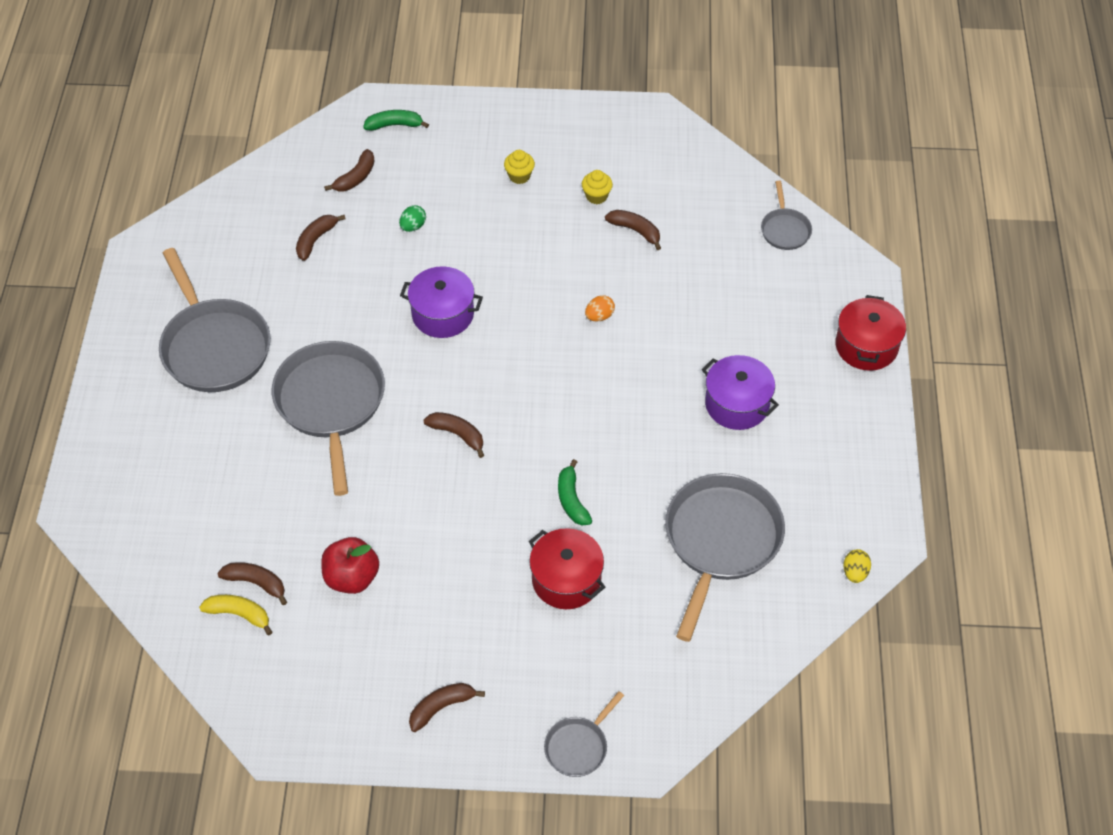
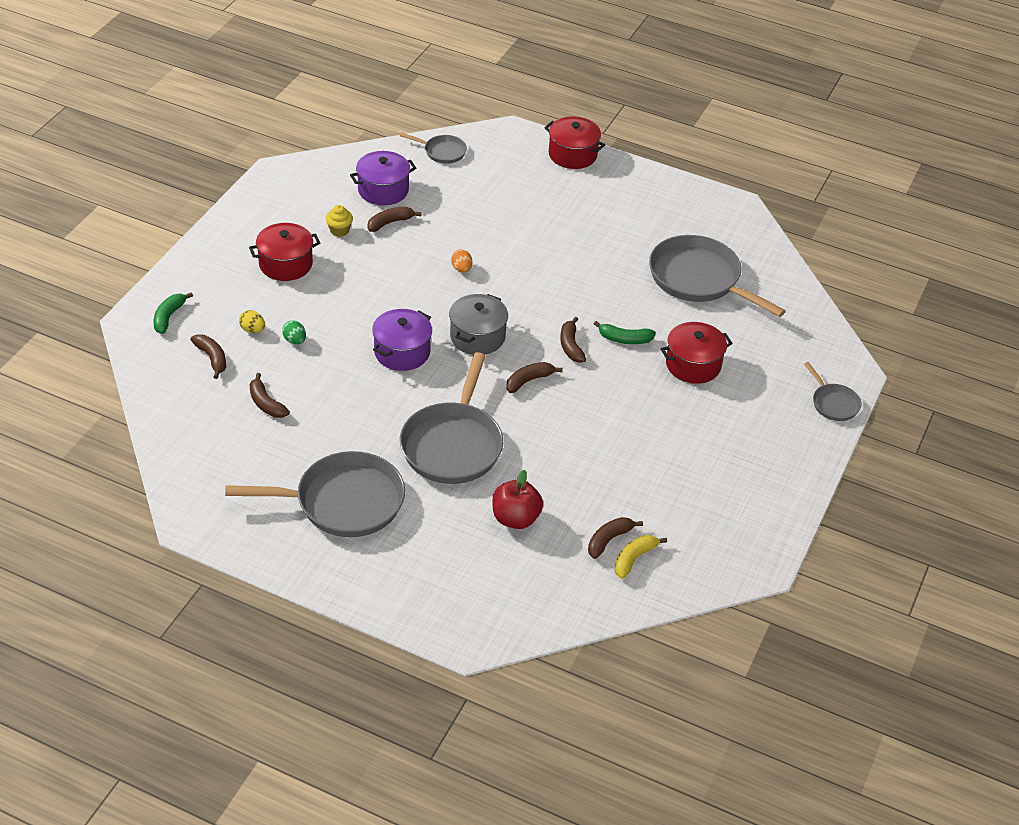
camera: 70 degrees left, 10 degrees down
(331, 403) = (453, 445): grey pan -> grey pan turned 90 degrees counterclockwise
(352, 577) = (632, 481): red apple -> red apple (515, 519)
(441, 707) = (772, 464): brown banana -> brown banana (571, 346)
(500, 367) = (477, 337): none -> grey pot
(519, 176) = (285, 264): yellow cupcake -> red pot
(737, 404) = (586, 230): purple pot -> purple pot (383, 190)
(855, 572) = (755, 228): yellow egg -> yellow egg (252, 330)

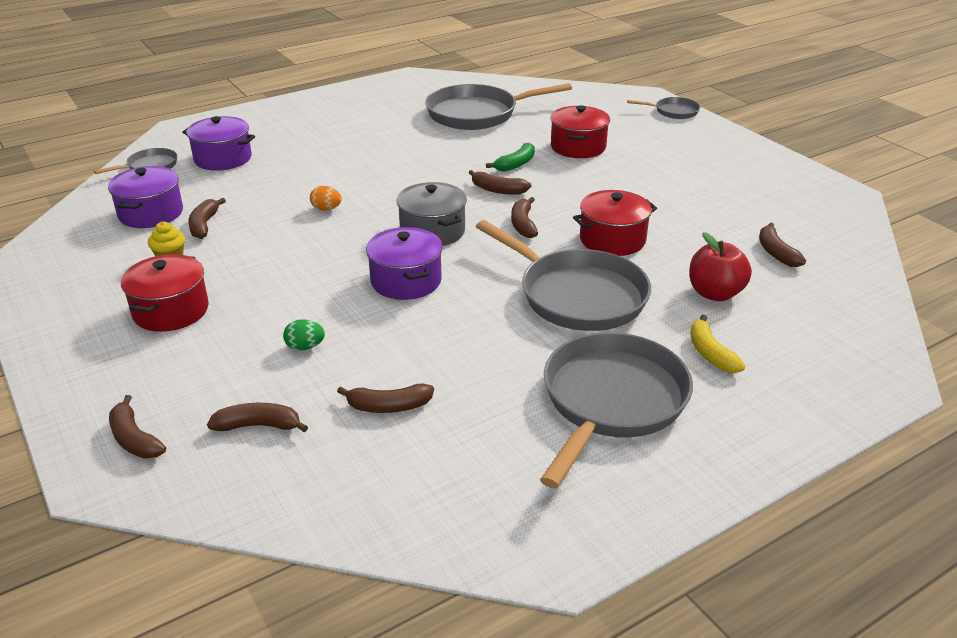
camera: 55 degrees left, 10 degrees down
(169, 317) = (134, 439): green banana -> brown banana
(252, 330) = (248, 373): yellow egg -> none
(486, 180) = (223, 158): none -> purple pot
(572, 154) = (253, 113): red pot -> red pot (612, 240)
(634, 559) = (808, 248): yellow banana -> yellow banana (710, 353)

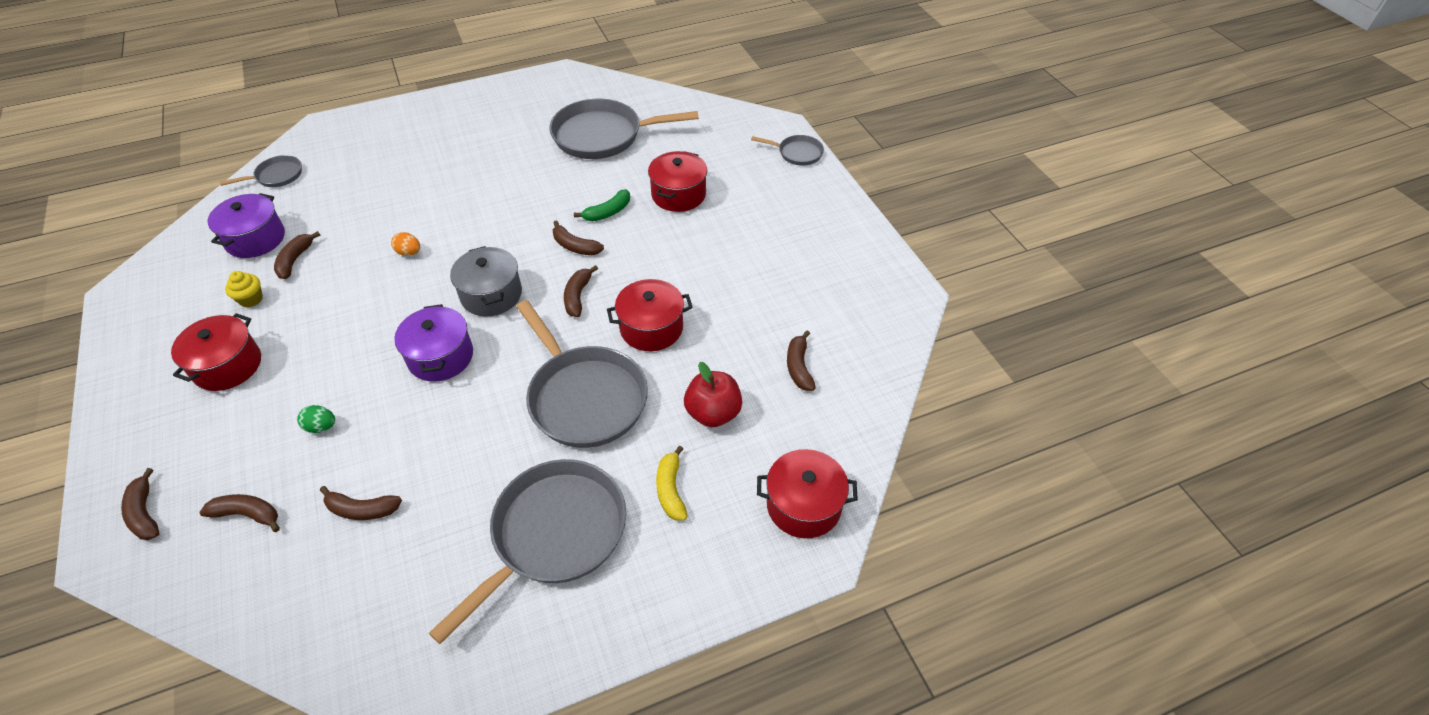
camera: 10 degrees right, 15 degrees up
(223, 158) = (344, 173): purple pot -> none
(850, 350) = (803, 505): none -> red pot

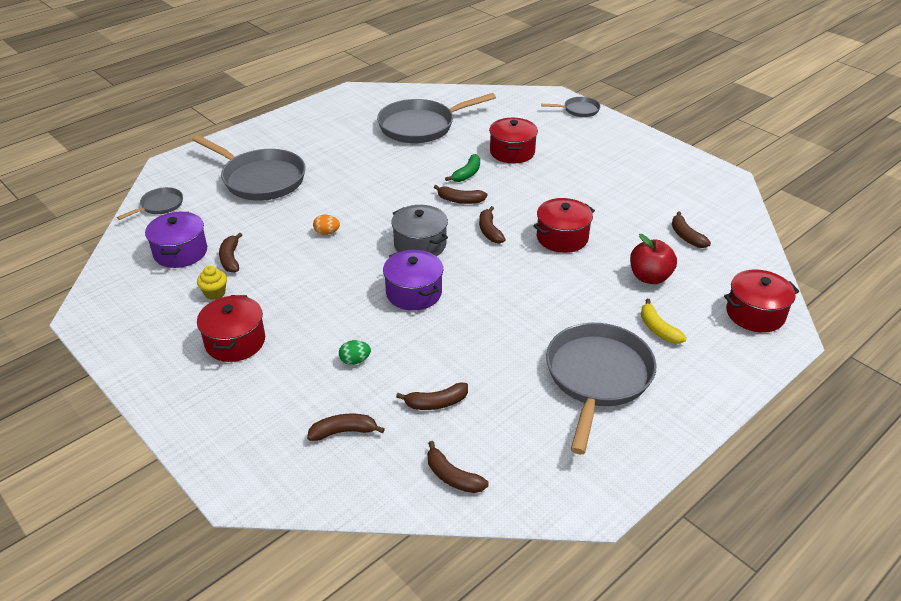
camera: 20 degrees left, 10 degrees down
(145, 513) = (252, 455): brown banana -> brown banana (452, 477)
(584, 397) = (548, 291): grey pan -> grey pan (260, 179)

